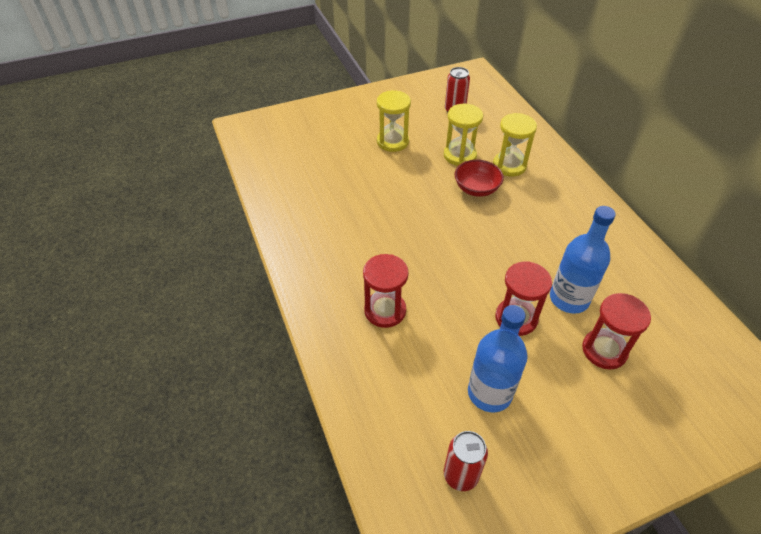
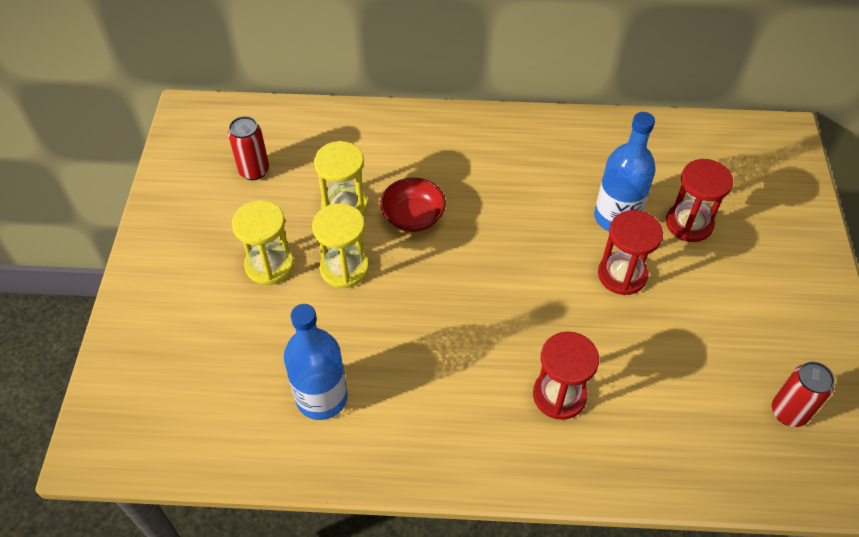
camera: 65 degrees left, 5 degrees up
(489, 393) = (705, 343): blue bottle -> blue bottle (321, 397)
(509, 165) = (393, 167): yellow hourglass -> yellow hourglass (344, 268)

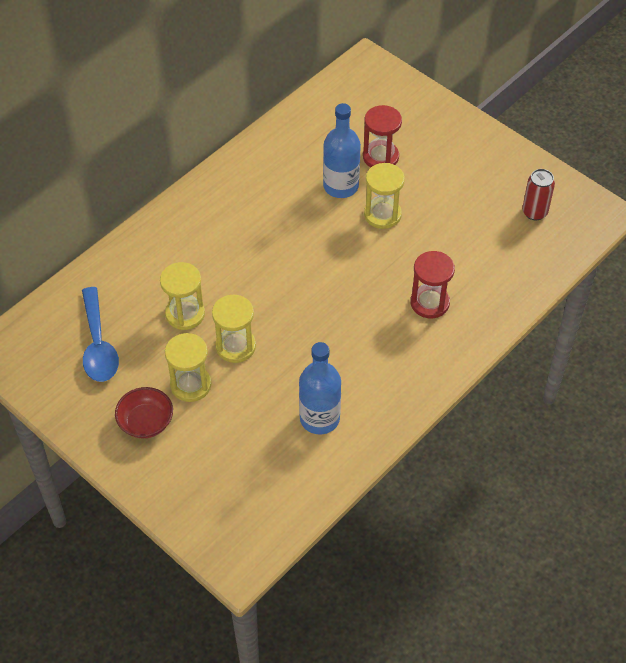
camera: 50 degrees left, 0 degrees up
(254, 171) = (98, 345): red can -> blue spoon
(413, 217) = (233, 284): red bowl -> red bowl (146, 422)
(622, 275) = (382, 214): red hourglass -> yellow hourglass

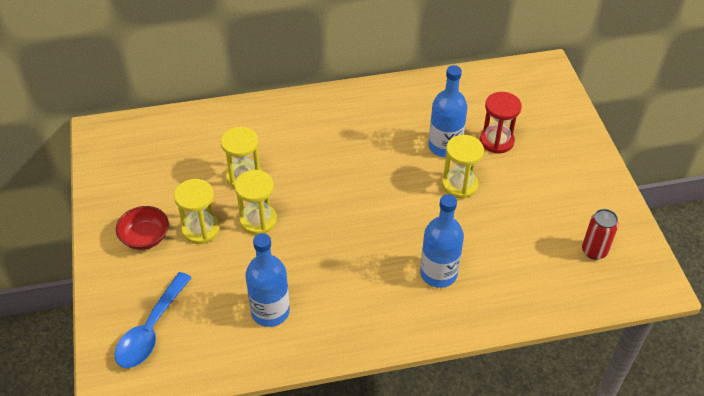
camera: 35 degrees right, 5 degrees down
(98, 345) = (165, 164): blue spoon -> blue spoon (151, 330)
(429, 303) = (438, 273): red hourglass -> blue bottle

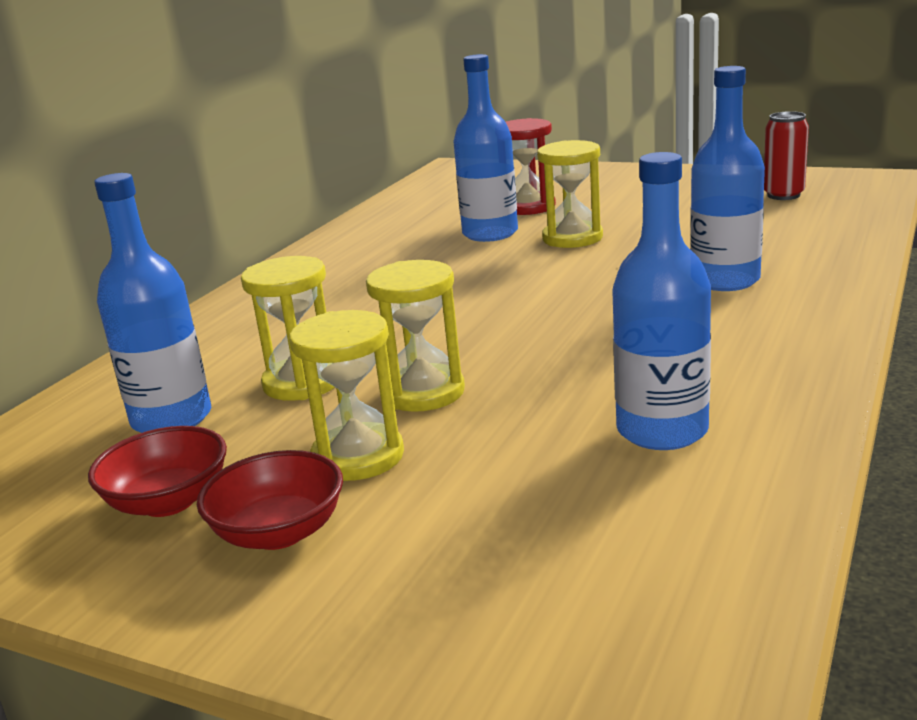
camera: 50 degrees left, 25 degrees down
(145, 196) = (168, 501): none -> red bowl
(151, 330) = (560, 597): blue spoon -> none
(195, 156) = (172, 419): none -> blue bottle

